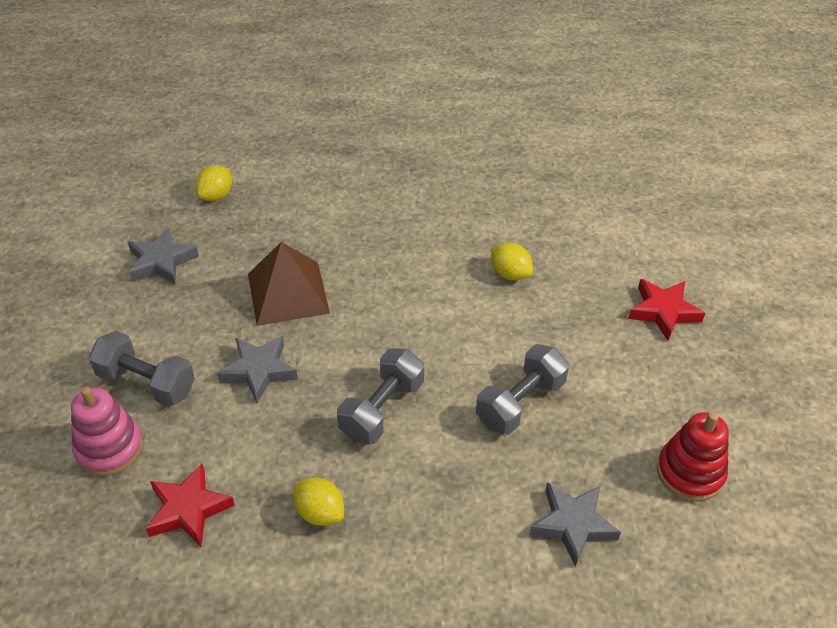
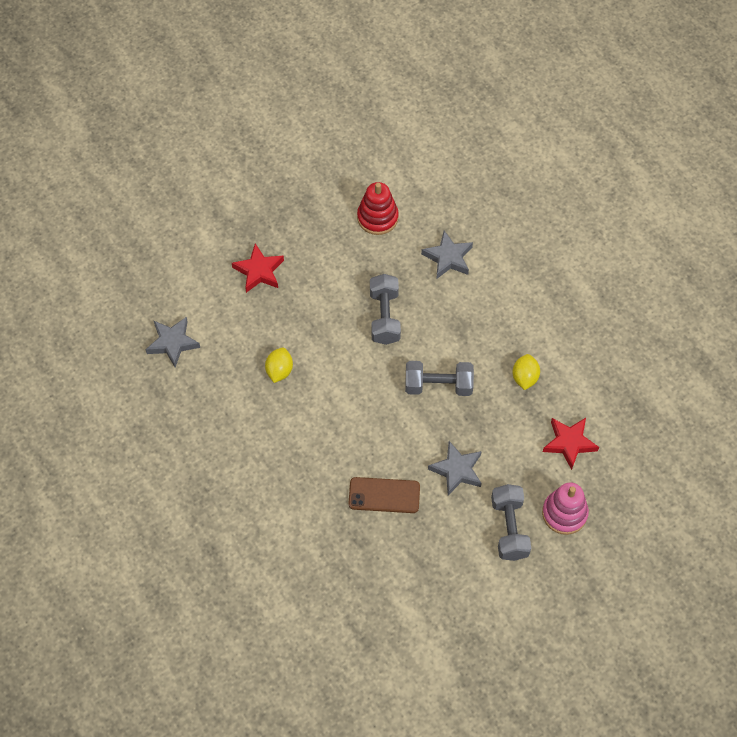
camera: 120 degrees left, 15 degrees up
(161, 261) = (410, 598): grey star -> grey star (173, 343)
(216, 195) = (321, 610): yellow lemon -> none
(288, 293) = (384, 495): brown pyramid -> brown phone
(520, 403) = (384, 317): grey dumbbell -> grey dumbbell turned 75 degrees clockwise

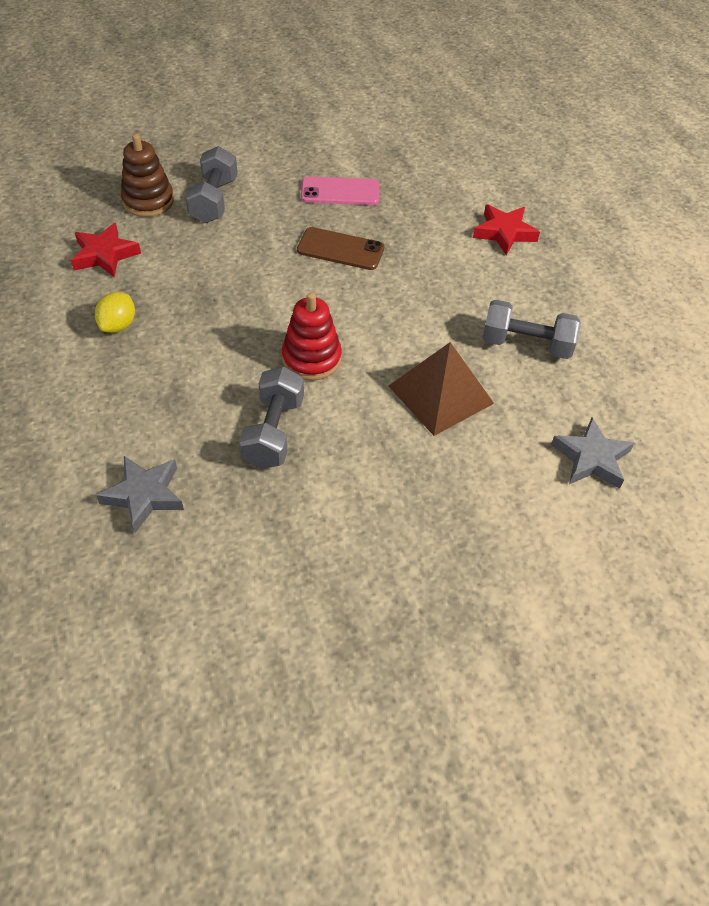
camera: 170 degrees left, 10 degrees down
(259, 271) = (449, 537): red star -> red star (504, 233)
(279, 371) = (440, 394): yellow lemon -> brown pyramid
(377, 217) = (230, 586): red stacking toy -> red stacking toy (311, 358)
(403, 568) = (340, 192): none -> pink phone
(438, 385) = (233, 338): grey dumbbell -> grey dumbbell (526, 344)
(457, 470) = (248, 255): grey star -> none
(564, 513) = (148, 201): pink stacking toy -> brown stacking toy

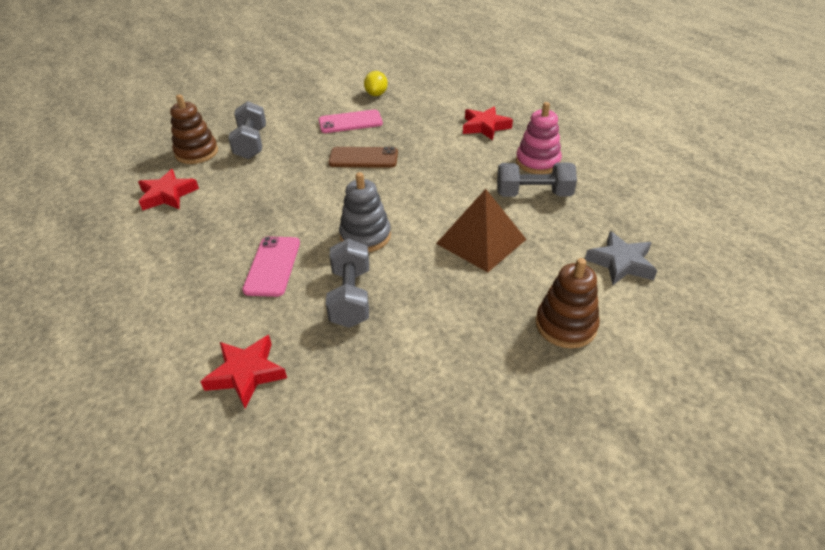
camera: 10 degrees left, 10 degrees down
(118, 325) = (191, 243): yellow lemon -> yellow lemon (376, 94)
(144, 495) = (246, 373): grey star -> red star
(200, 374) = (272, 266): none -> pink phone
(311, 358) = (365, 236): red stacking toy -> grey stacking toy
(495, 520) = (565, 325): none -> brown stacking toy
(549, 299) = (537, 162): none -> pink stacking toy

